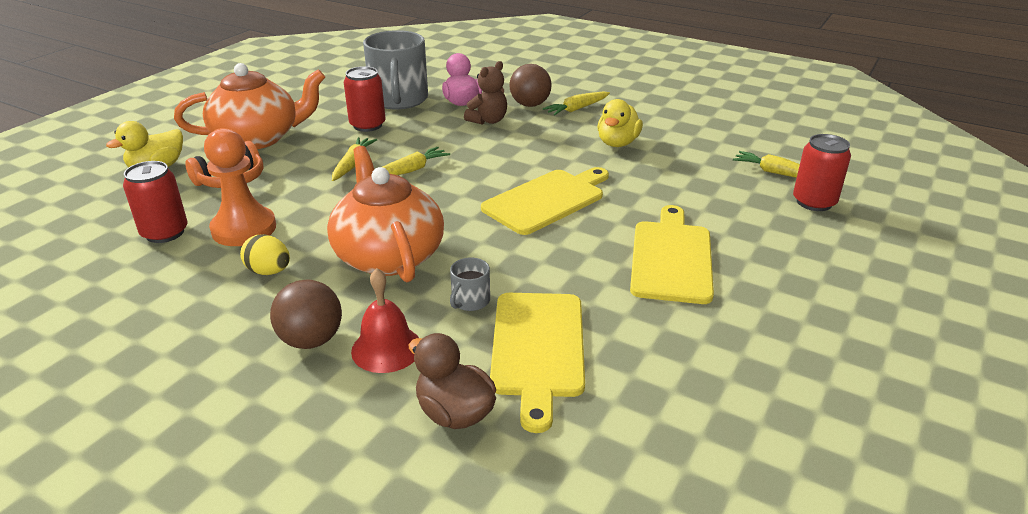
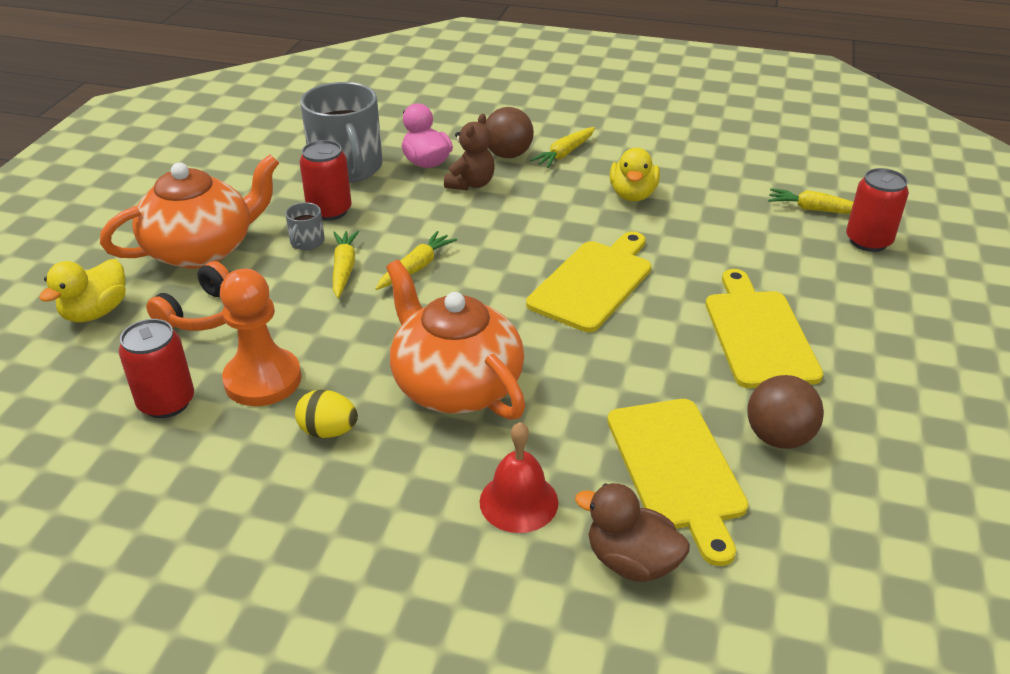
camera: 15 degrees left, 5 degrees up
(311, 340) = (430, 508): brown ball -> brown ball (778, 437)
(470, 301) = (577, 426): grey mug -> grey mug (307, 242)

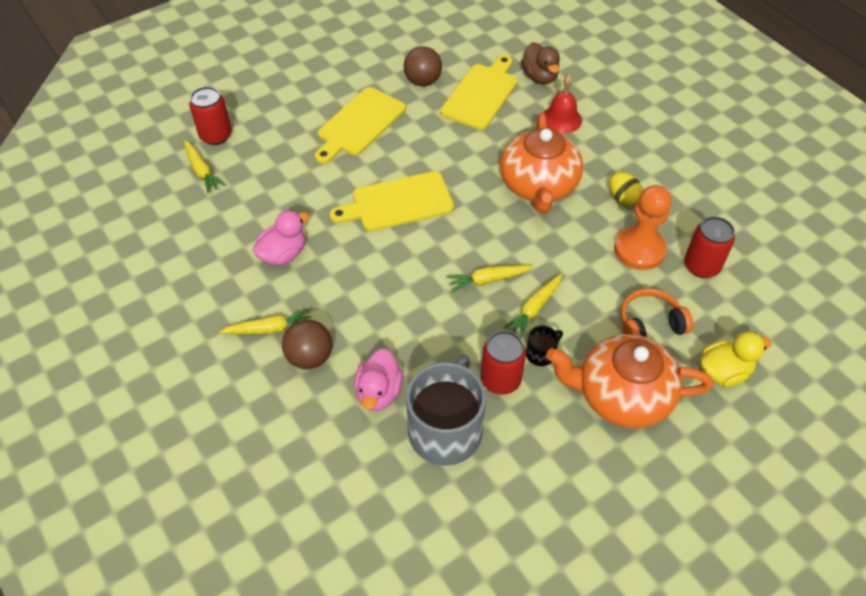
camera: 140 degrees left, 15 degrees up
(307, 242) = (541, 353): grey mug -> black mug
(471, 184) = (373, 340): brown teddy bear -> none
(632, 195) = (283, 254): yellow duck -> pink duck

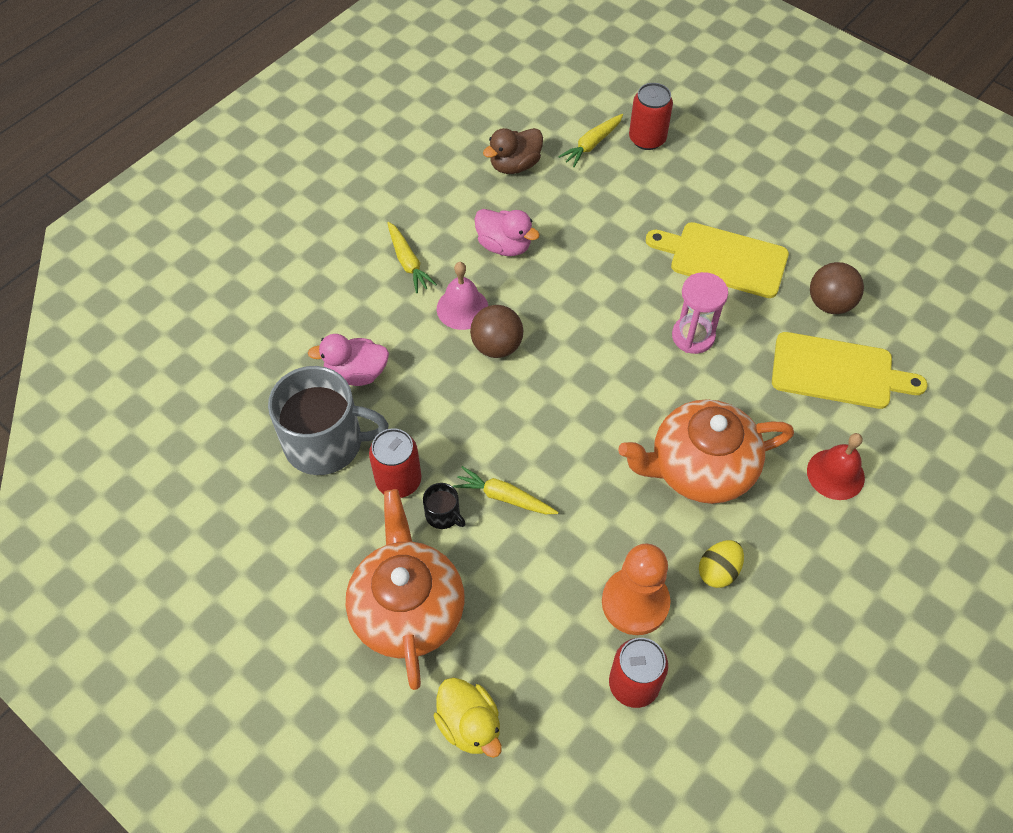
camera: 75 degrees right, 5 degrees up
(310, 357) = (383, 305): brown ball -> brown ball (497, 346)
(338, 298) = (462, 308): none -> pink bell
(398, 203) = (614, 327): yellow cutting board -> none
(423, 160) = (693, 336): none -> pink hourglass
(488, 280) = (531, 441): yellow carrot -> none
(539, 77) = (907, 433): brown duck -> brown duck (515, 165)
(649, 324) = (518, 629): orange headphones -> none

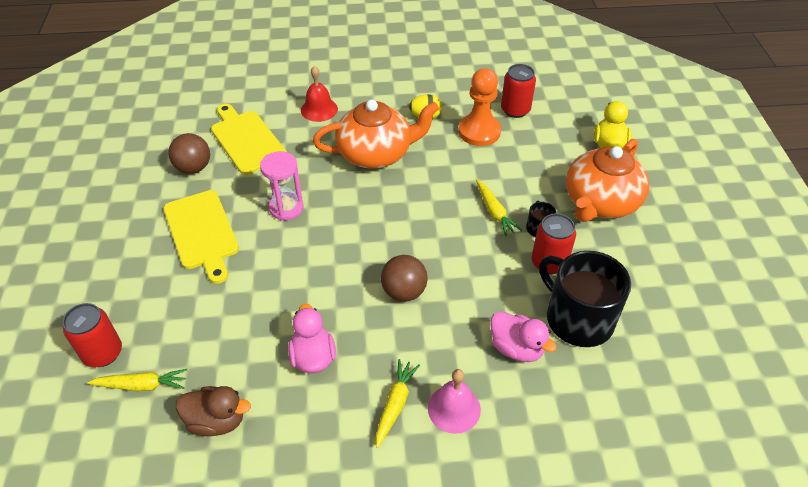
camera: 135 degrees left, 10 degrees down
(325, 442) = (578, 318): grey mug -> black mug
(462, 308) = (396, 335): pink bell -> pink bell (454, 408)
(700, 468) = (376, 153): orange teapot -> orange teapot turned 45 degrees counterclockwise

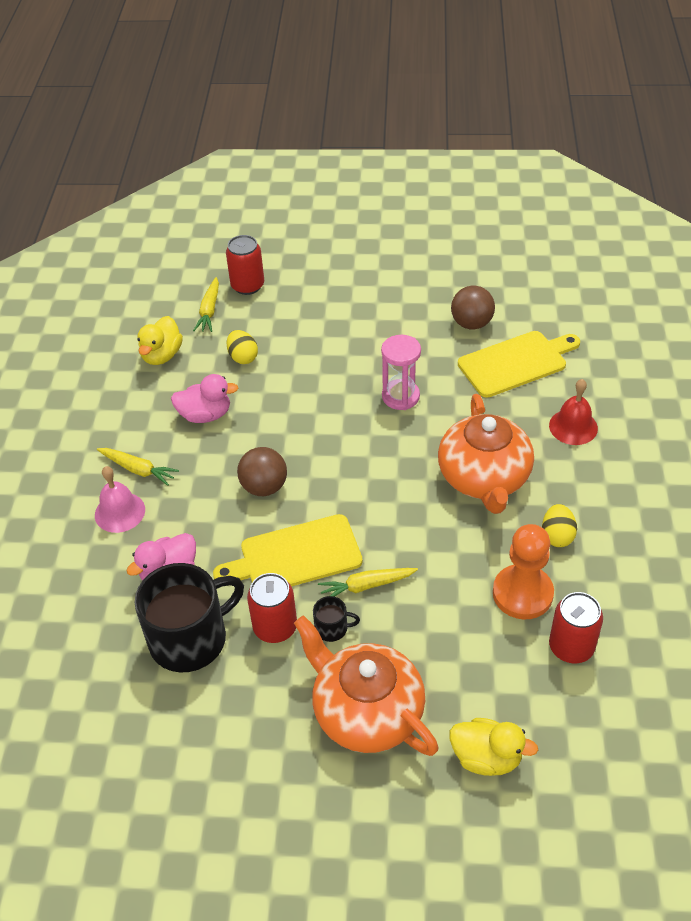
camera: 100 degrees right, 0 degrees up
(202, 232) = (375, 335): yellow cutting board -> yellow cutting board (295, 556)
(217, 421) = (162, 355): brown duck -> yellow duck
(226, 337) = (243, 357): none -> yellow egg

